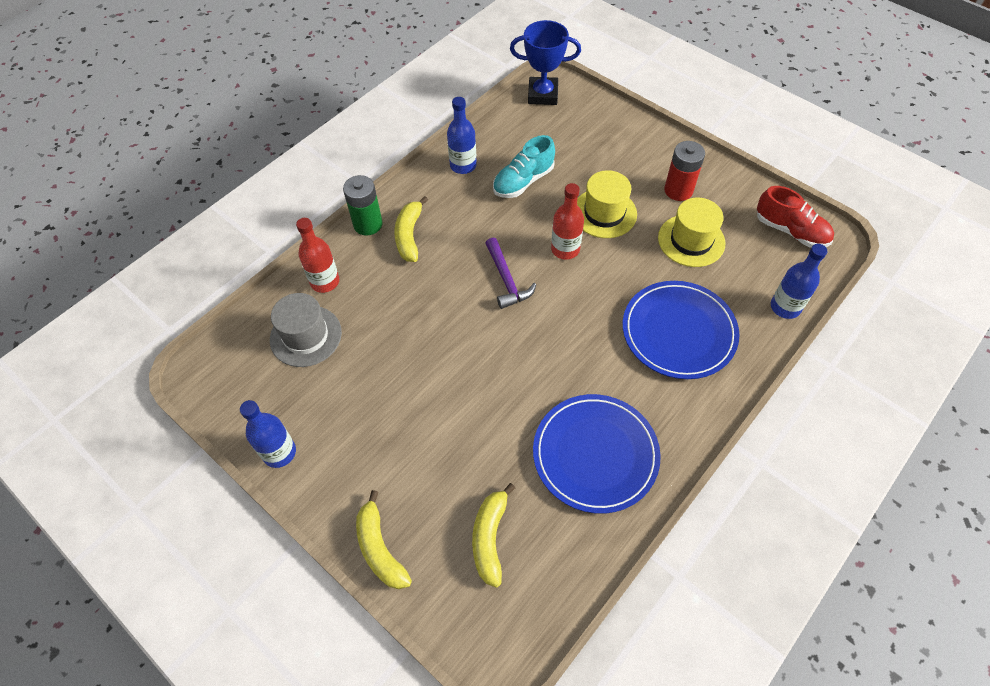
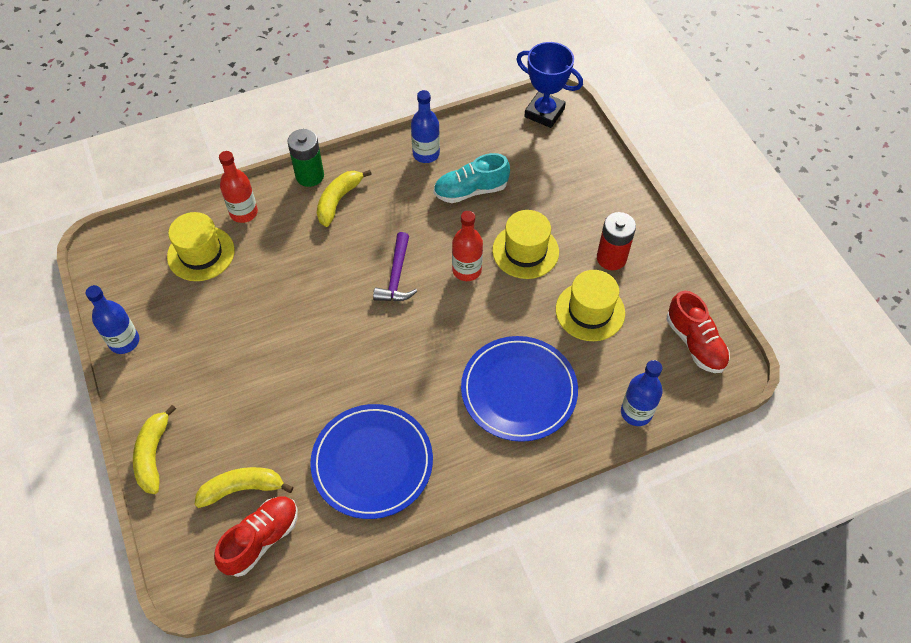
camera: 25 degrees right, 0 degrees up
(306, 336) = (201, 253): grey hat -> yellow hat
(490, 538) = (242, 488): yellow banana -> yellow banana turned 45 degrees clockwise
(539, 577) = (261, 539): none -> red shoe

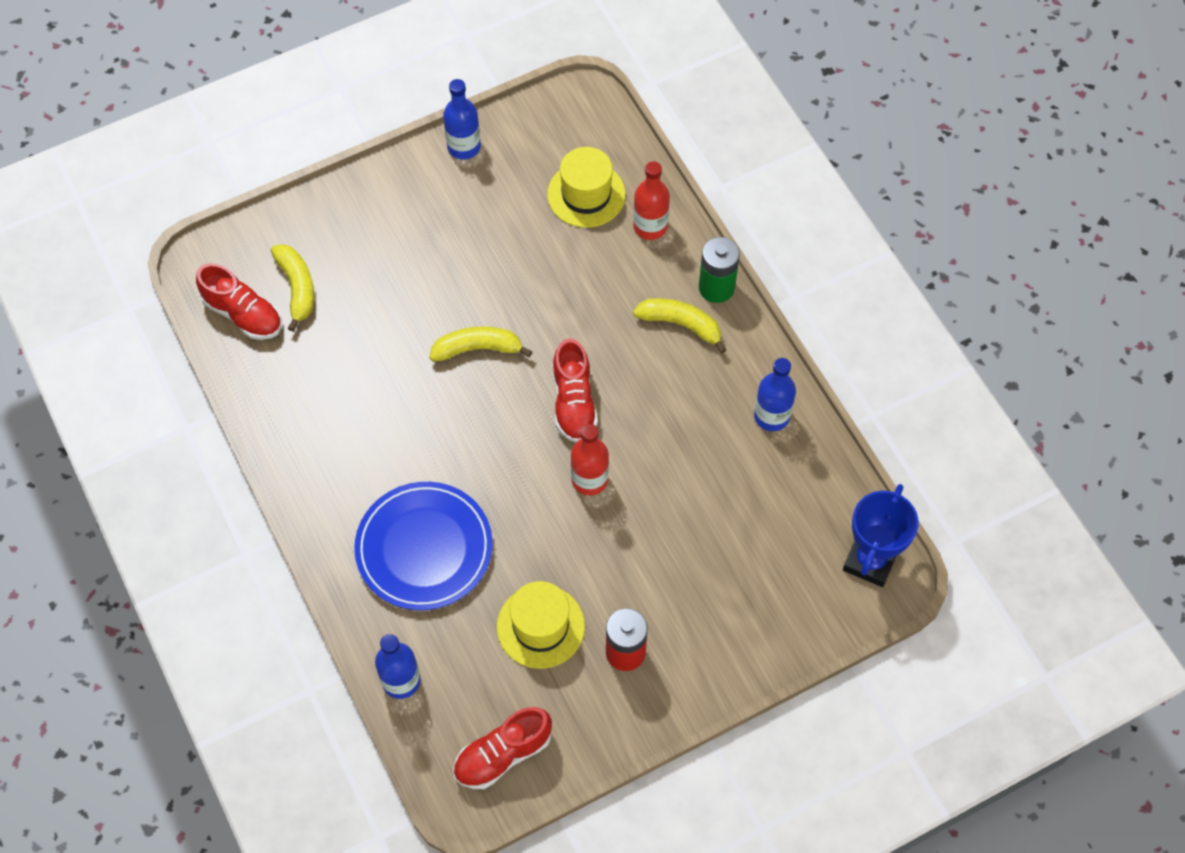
camera: 85 degrees right, 5 degrees up
(153, 455) = (332, 202): yellow banana -> yellow banana (477, 349)
(372, 462) = (329, 404): blue plate -> none
(396, 276) = (573, 402): purple hammer -> red shoe
(471, 190) = (716, 475): turquoise shoe -> none
(525, 251) = (626, 546): yellow hat -> none

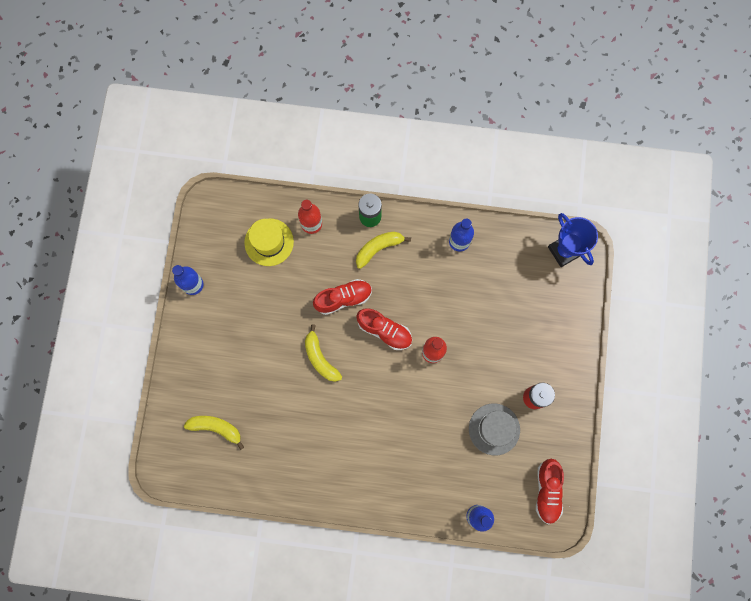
camera: 55 degrees left, 15 degrees up
(243, 314) = (211, 467): red shoe -> red shoe (343, 298)
(424, 548) = (414, 459): blue plate -> none
(477, 349) = (320, 358): yellow banana -> yellow banana turned 60 degrees counterclockwise
(540, 626) = (494, 429): yellow hat -> grey hat

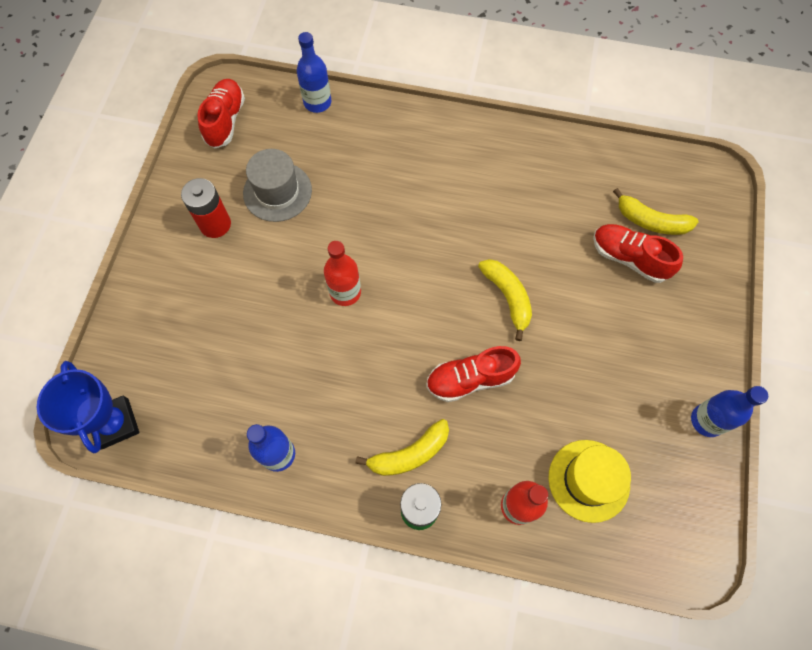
camera: 175 degrees left, 10 degrees down
(384, 331) = (411, 327): red shoe -> red shoe (629, 258)

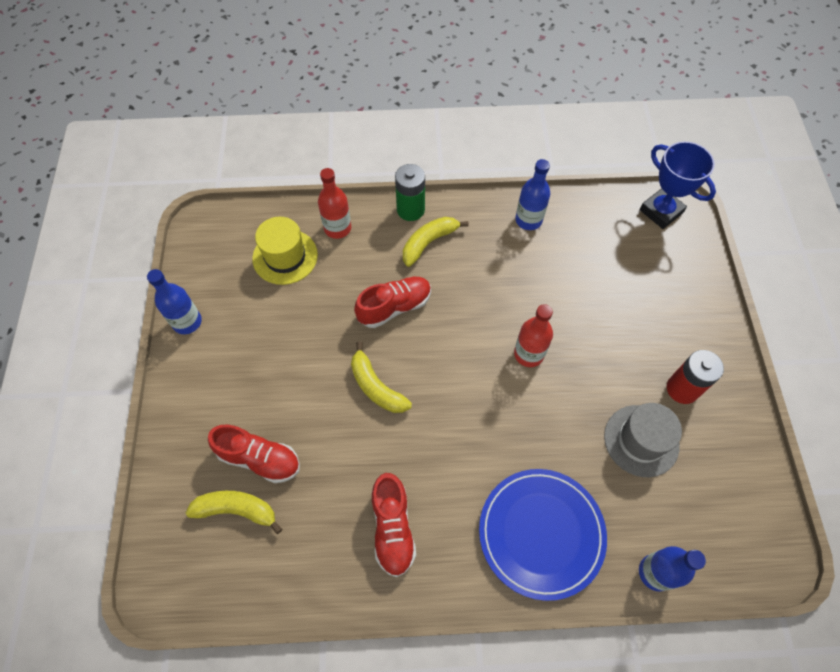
camera: 165 degrees right, 5 degrees down
(225, 121) = (744, 515): red shoe -> red shoe (392, 528)
(395, 146) = (541, 533): none -> blue plate

